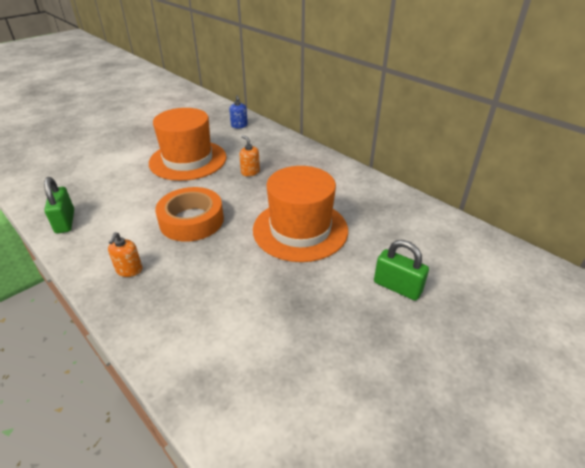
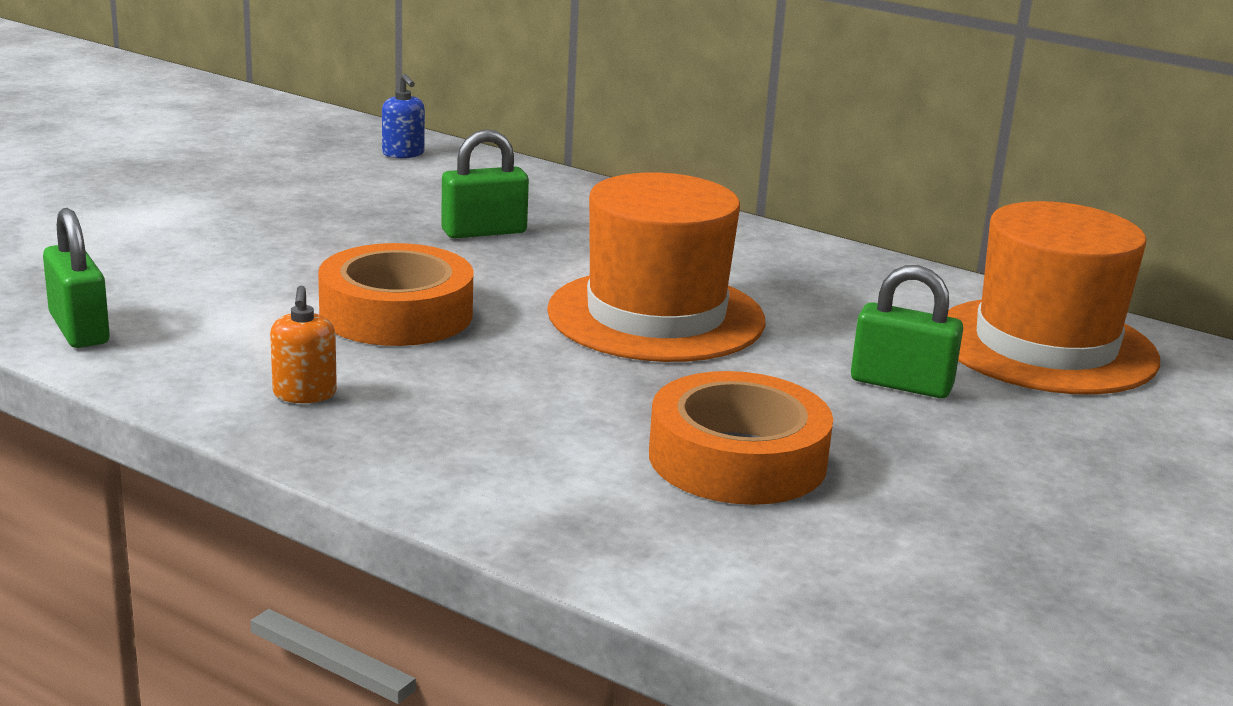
camera: 15 degrees left, 15 degrees down
(188, 160) = (314, 216): orange hat -> orange hat (1045, 346)
(250, 172) = (484, 232): orange soap dispenser -> green padlock
(298, 336) = (737, 459): none -> orange tape

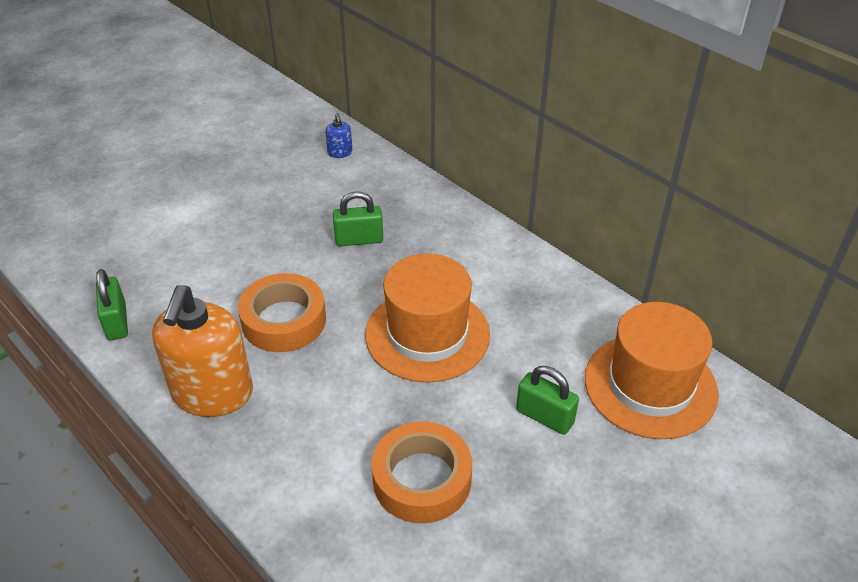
camera: 15 degrees right, 20 degrees up
(304, 394) = (212, 393): orange soap dispenser -> orange soap dispenser, size x2.47

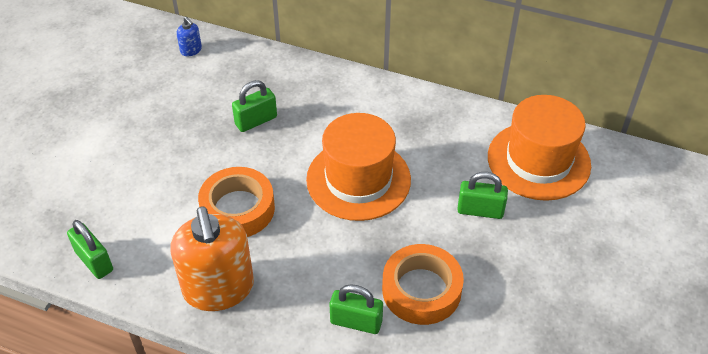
camera: 25 degrees left, 5 degrees up
(328, 485) = (356, 322): none -> green padlock

